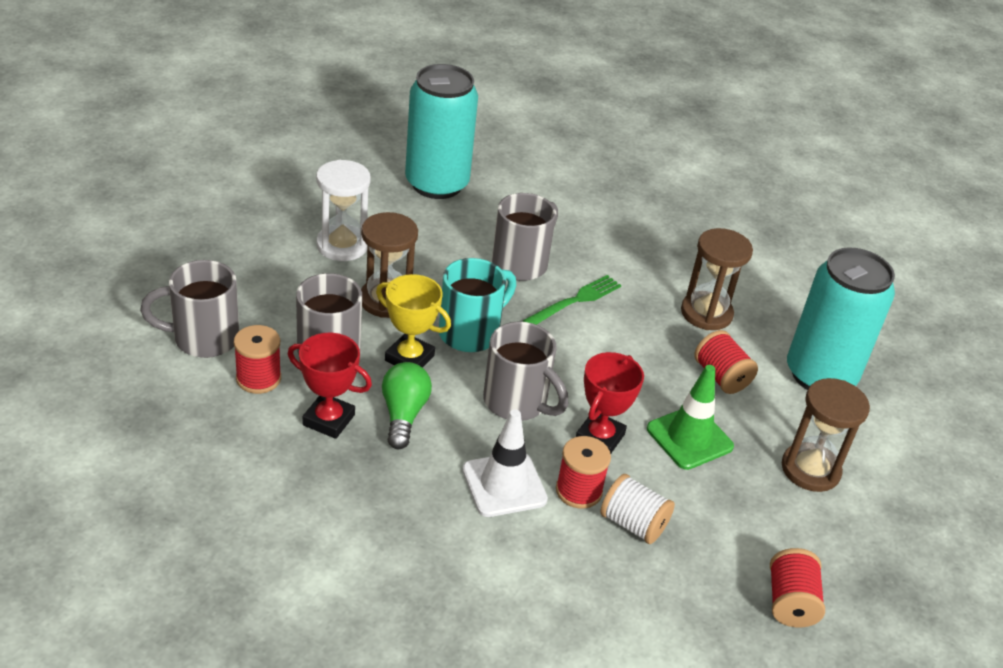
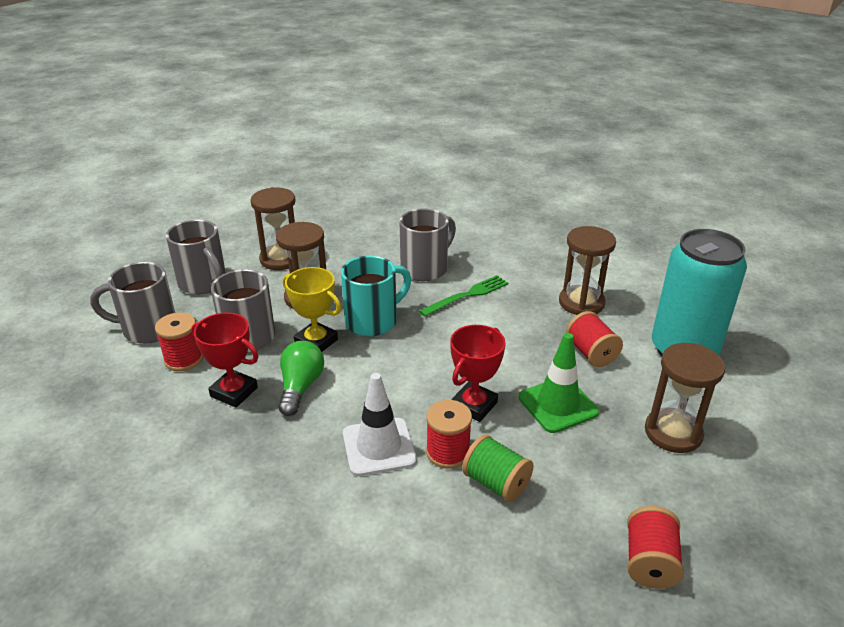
camera: 10 degrees right, 5 degrees down
(342, 245) = (281, 259): white hourglass -> brown hourglass
(437, 184) = (367, 215): turquoise can -> none
(517, 402) = (403, 376): grey mug -> grey mug (203, 283)
(633, 524) = (496, 483): white spool -> green spool

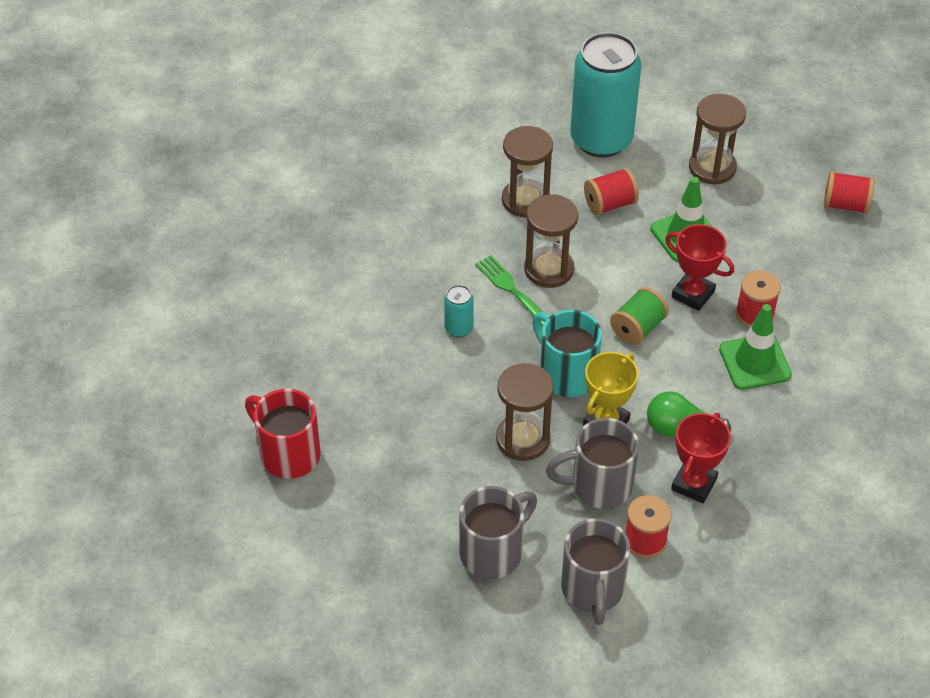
camera: 90 degrees left, 15 degrees up
(281, 259) = (435, 476): brown hourglass -> brown hourglass (549, 269)
(314, 205) = (288, 454): none -> red mug
(379, 447) = (754, 362): white traffic cone -> green traffic cone
(425, 269) = (458, 328): grey mug -> turquoise can
(496, 483) = (784, 284): green spool -> green spool (637, 328)

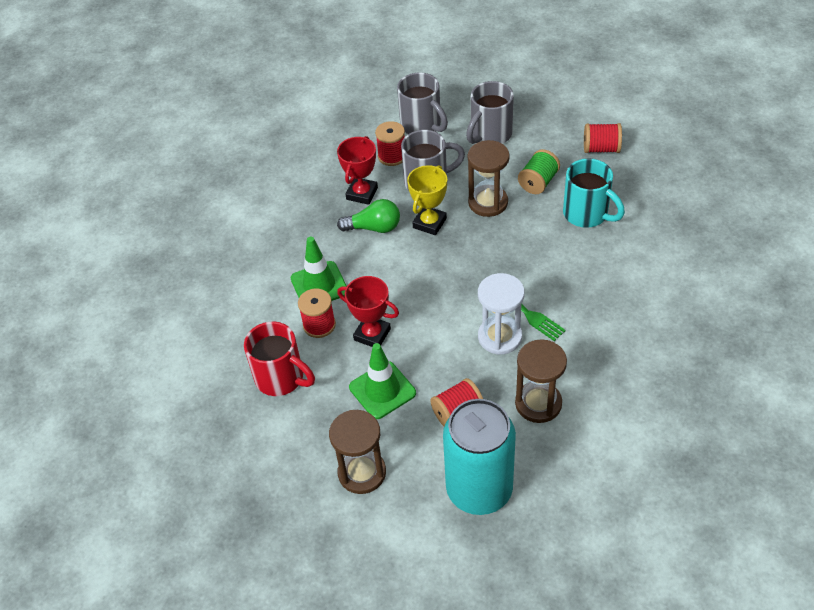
camera: 175 degrees right, 0 degrees up
(288, 454) = (650, 167): red mug -> red mug (281, 378)
(458, 328) = (560, 273): turquoise can -> none
(549, 269) = (500, 337): brown hourglass -> white hourglass
(566, 374) = (466, 252): turquoise mug -> turquoise mug (587, 214)
(592, 590) = (422, 125): grey mug -> grey mug turned 150 degrees clockwise
(637, 328) = (415, 297): green spool -> green spool (538, 182)
(845, 205) = (231, 450): red spool -> red spool (601, 149)

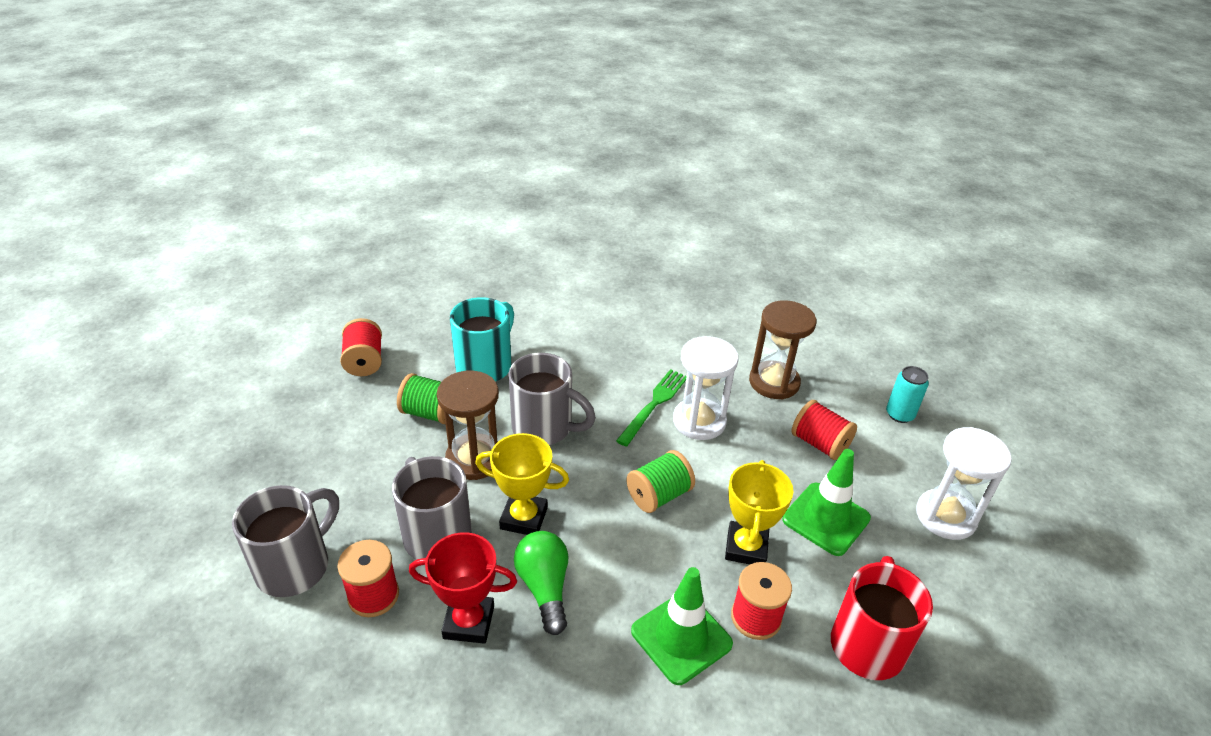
camera: 110 degrees left, 10 degrees down
(362, 473) = (945, 516): brown hourglass -> white hourglass
(372, 334) = (746, 547): red trophy -> yellow trophy
(430, 296) = (658, 495): none -> green spool
(479, 490) = (899, 414): turquoise can -> turquoise can, size x0.41
(490, 135) = (327, 474): grey mug -> grey mug (544, 428)

